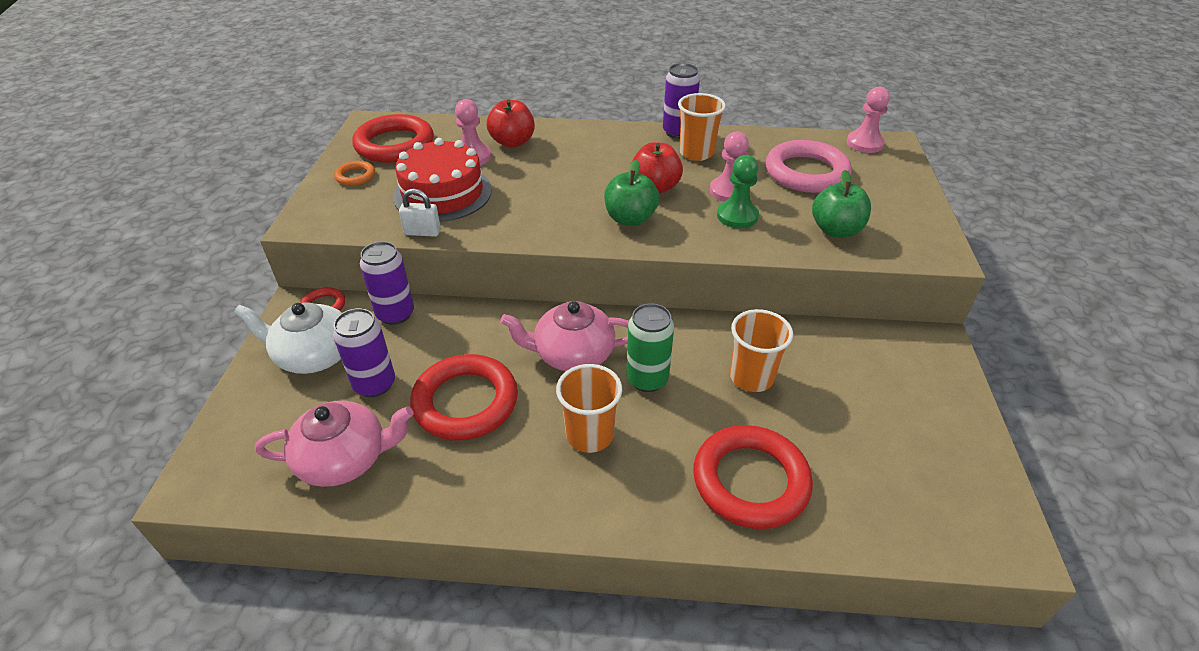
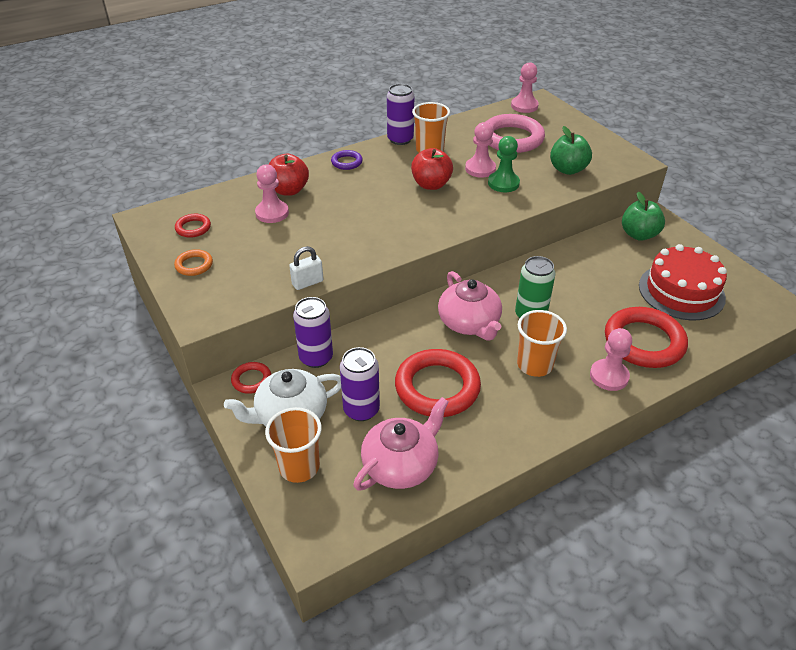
camera: 35 degrees left, 0 degrees up
(395, 145) = (193, 228): red ring -> red ring, size x0.47
(443, 193) = (285, 249): red cake -> red cake (681, 291)
(572, 354) = (469, 323): pink teapot -> pink teapot turned 75 degrees counterclockwise
(597, 136) = (347, 162): none -> purple ring
(630, 219) = (440, 212): green apple -> green apple (639, 235)
(660, 496) = (609, 376): none -> pink pawn
(751, 377) = (585, 285): orange cup -> orange cup (299, 467)

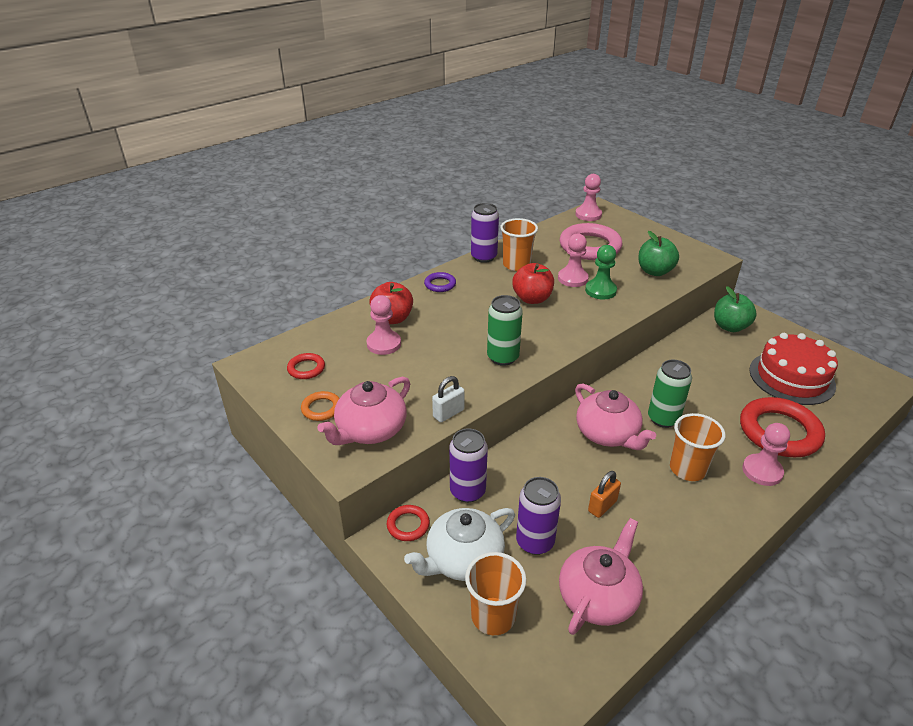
camera: 10 degrees left, 5 degrees down
(230, 289) = (370, 430): none -> pink teapot
(379, 237) = (503, 357): none -> green can
(437, 387) = (602, 506): red ring -> orange padlock

